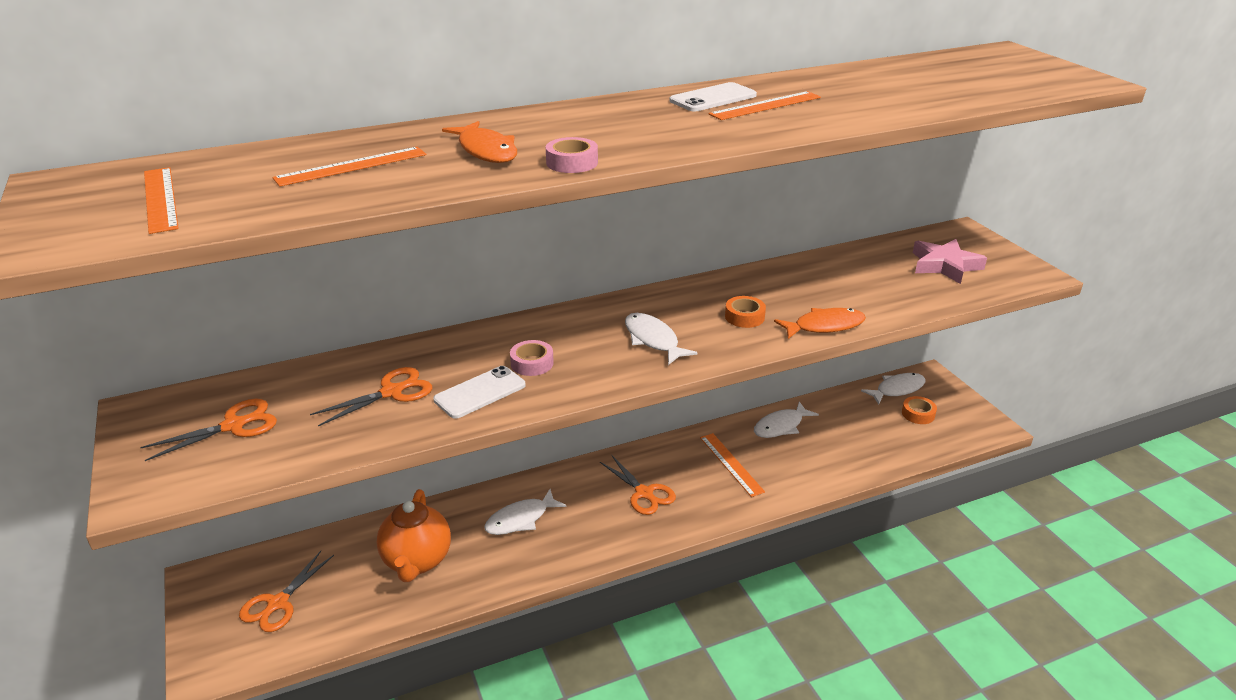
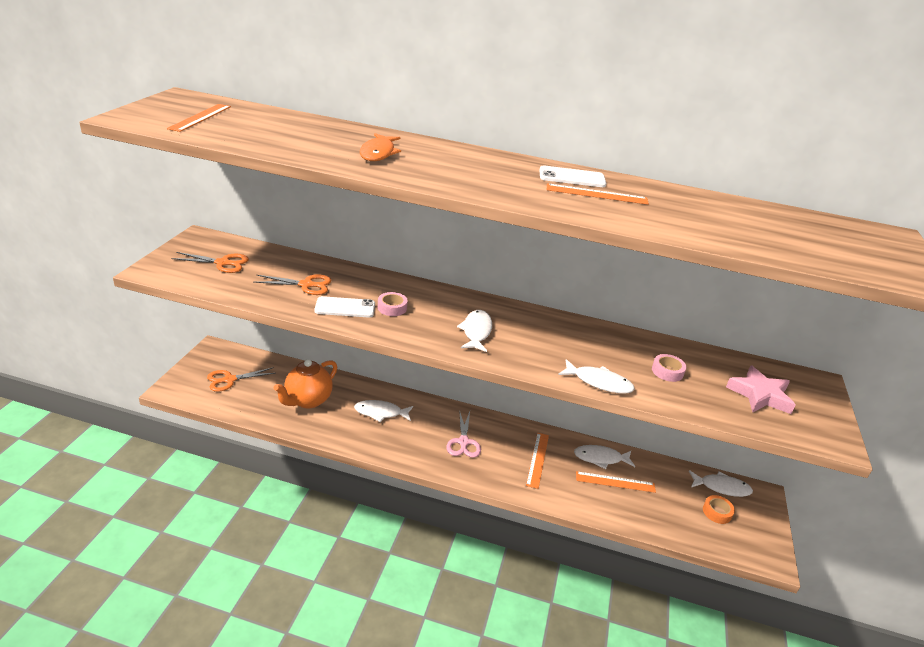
camera: 35 degrees right, 0 degrees up
(351, 166) = (302, 135): orange ruler -> orange ruler (615, 482)
(572, 163) = (407, 176): pink tape -> pink tape (667, 371)
(644, 493) = (463, 442): orange scissors -> pink scissors
(744, 317) = (553, 349): orange tape -> none
(824, 326) = (599, 382): orange fish -> white fish

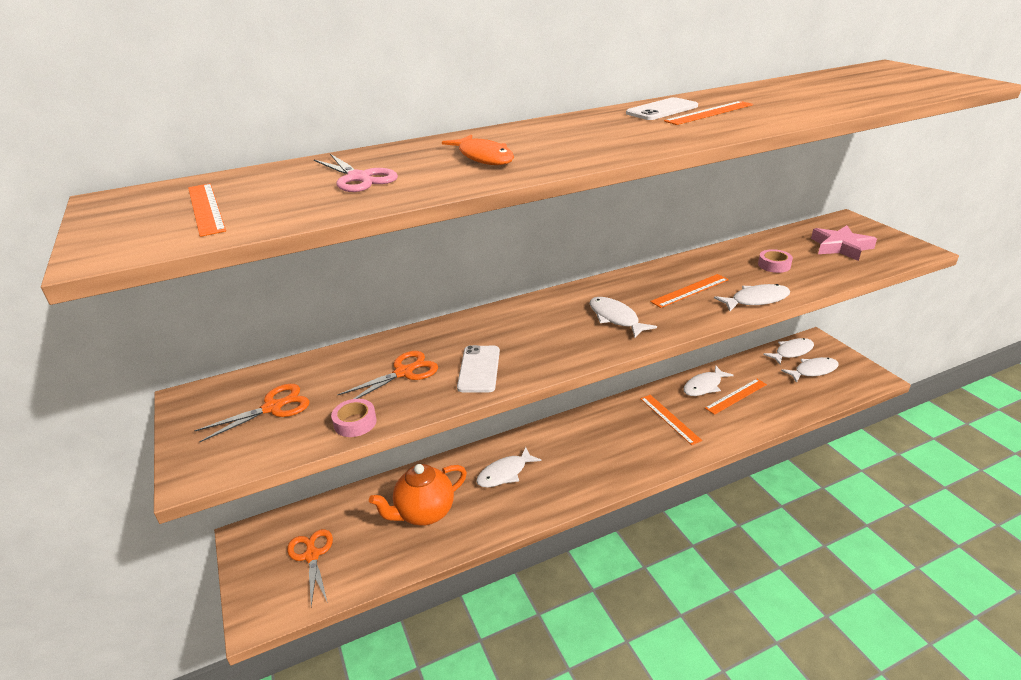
camera: 35 degrees left, 0 degrees up
(229, 380) = (312, 555): orange scissors -> orange scissors turned 135 degrees clockwise
(308, 400) = (424, 513): orange teapot -> orange teapot turned 60 degrees clockwise
(345, 307) = (479, 369): white phone -> white phone turned 45 degrees counterclockwise
(392, 308) = (518, 342): pink tape -> pink tape (355, 422)
(463, 442) = (603, 446): pink scissors -> pink scissors (359, 178)
(562, 347) = (690, 290): none -> orange ruler
(717, 512) = (813, 371): orange tape -> white fish

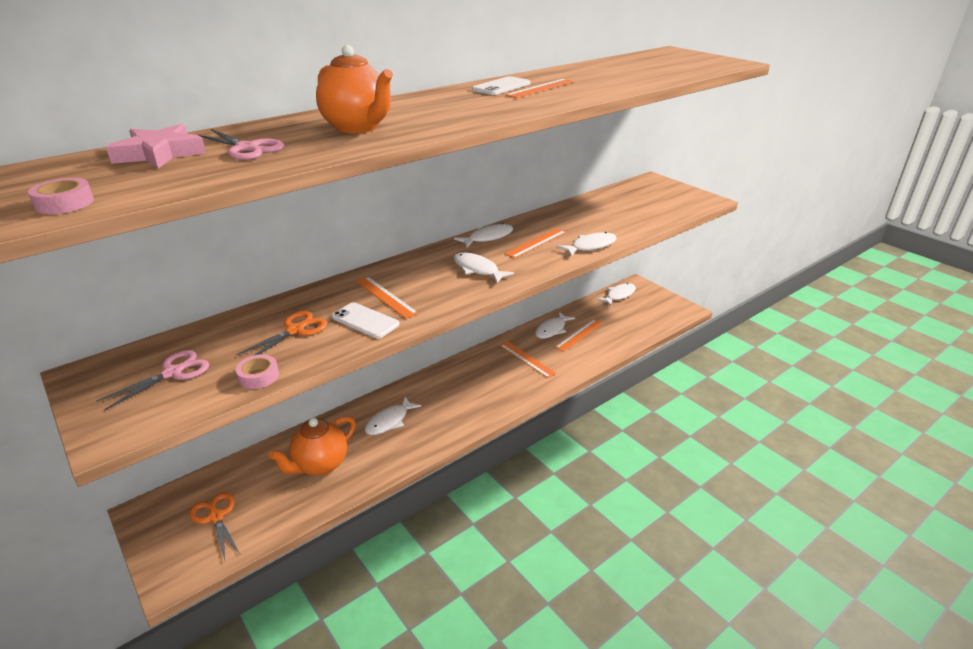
camera: 15 degrees left, 0 degrees up
(205, 208) = (103, 179): orange ruler -> orange ruler (385, 297)
(273, 407) = (173, 373): orange scissors -> pink scissors
(479, 369) = (365, 321): white phone -> white phone turned 45 degrees counterclockwise
(483, 157) = (358, 128): orange fish -> orange teapot
(774, 265) = (600, 218): pink tape -> pink tape (64, 203)
(813, 371) = (637, 308): white fish -> white fish (488, 237)
(840, 247) = (650, 201): pink star -> pink star (160, 154)

